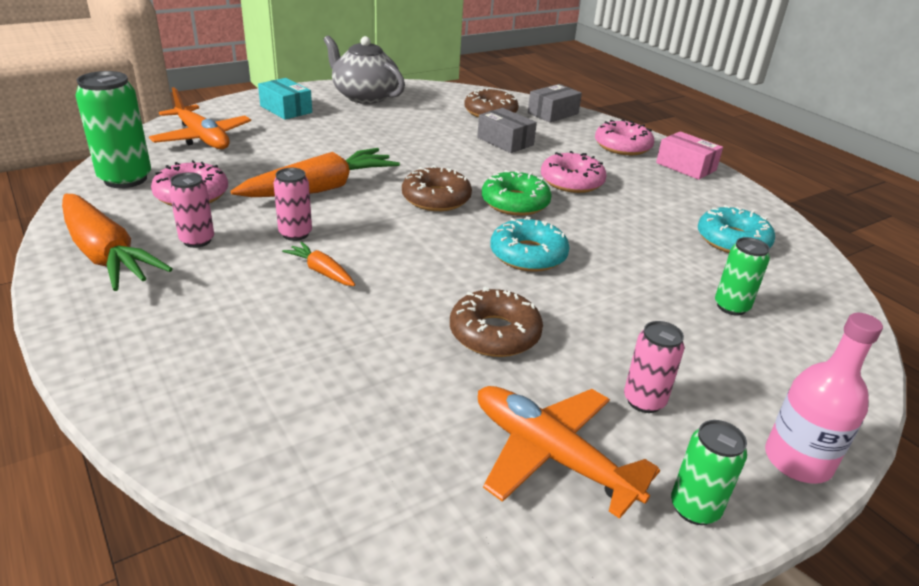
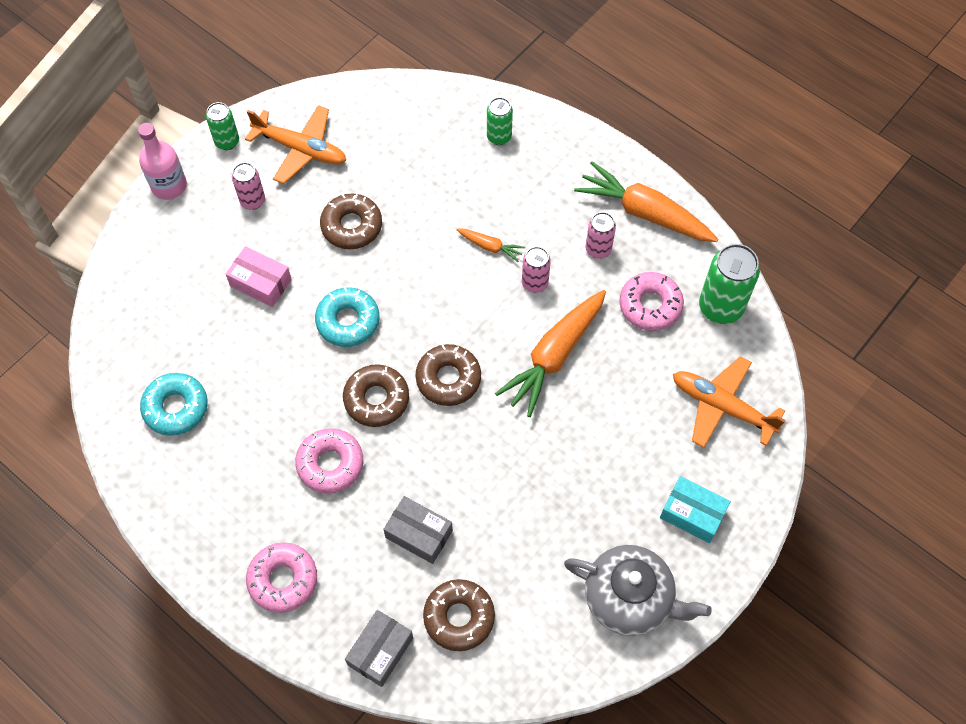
camera: 165 degrees right, 30 degrees up
(515, 203) = (376, 399): green donut -> brown donut
(686, 166) = (209, 553): pink box -> pink box (261, 283)
(731, 307) = (189, 310): green can -> green can (499, 137)

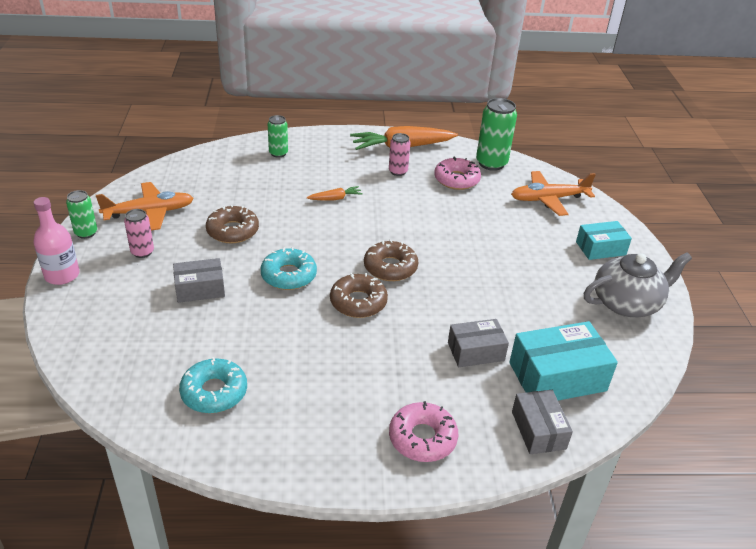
camera: 45 degrees left, 25 degrees down
(261, 283) = (200, 289): pink box -> grey box
(330, 464) = (371, 352): pink donut -> none
(459, 617) = (557, 376): brown donut -> turquoise box
(534, 283) = (382, 201): pink can -> none
(554, 356) = (436, 225): orange carrot -> none

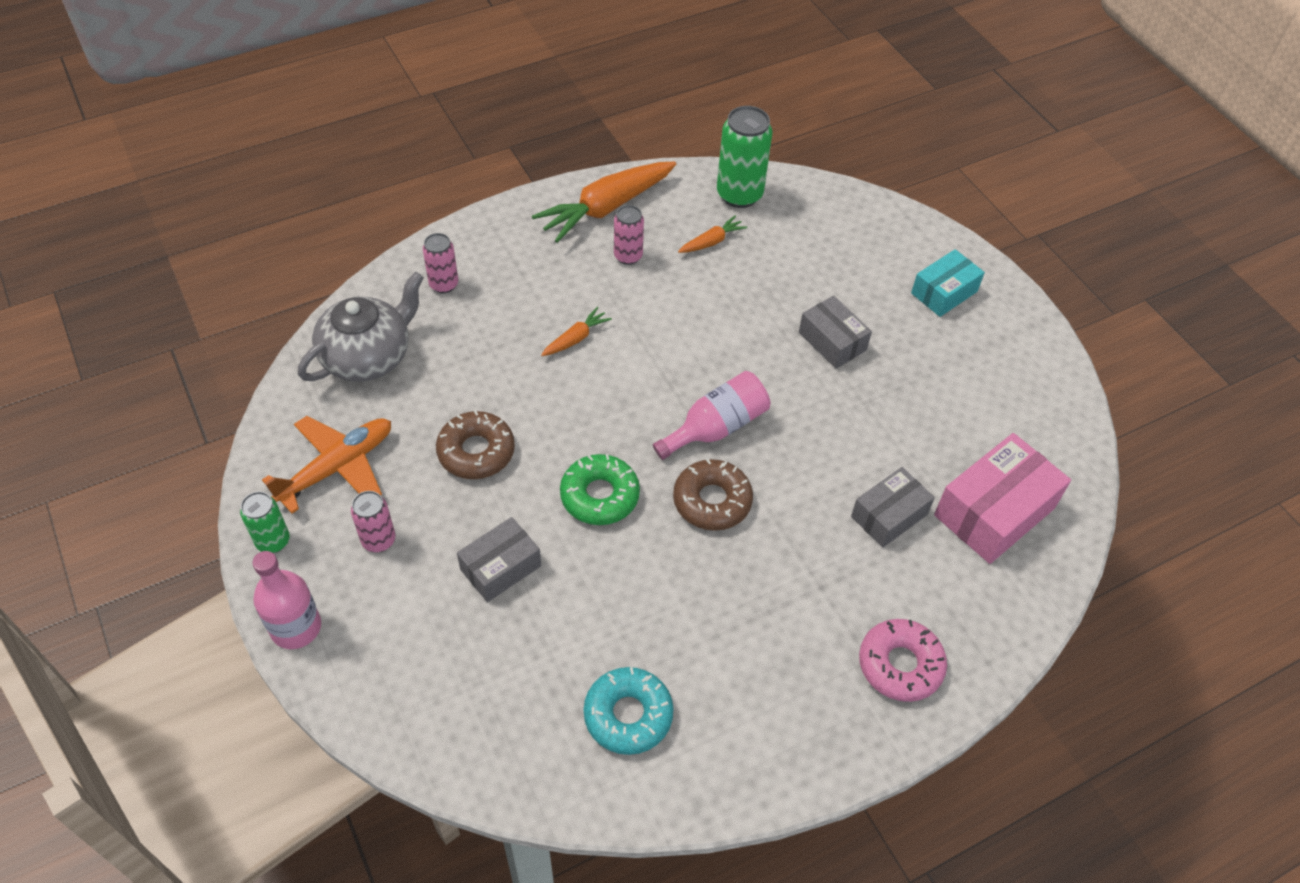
camera: 25 degrees left, 15 degrees up
(278, 153) = (444, 284): green can -> pink can
(289, 275) = (599, 496): turquoise donut -> green donut
(390, 267) = (717, 428): brown donut -> pink bottle
(456, 179) = (712, 242): pink donut -> orange carrot
(538, 430) = (1012, 595): grey box -> grey box (832, 341)
(549, 199) = (843, 232): orange plane -> none
(557, 376) = (994, 511): turquoise box -> pink box
(627, 303) = (1014, 368): grey teapot -> grey teapot (368, 356)

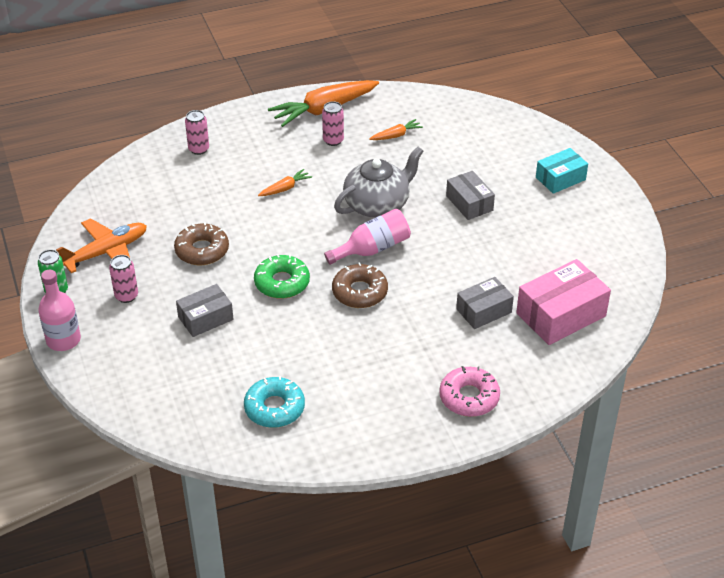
camera: 10 degrees right, 10 degrees down
(368, 356) = (138, 189): grey teapot -> grey teapot (377, 204)
(739, 195) = (423, 107): green can -> none

